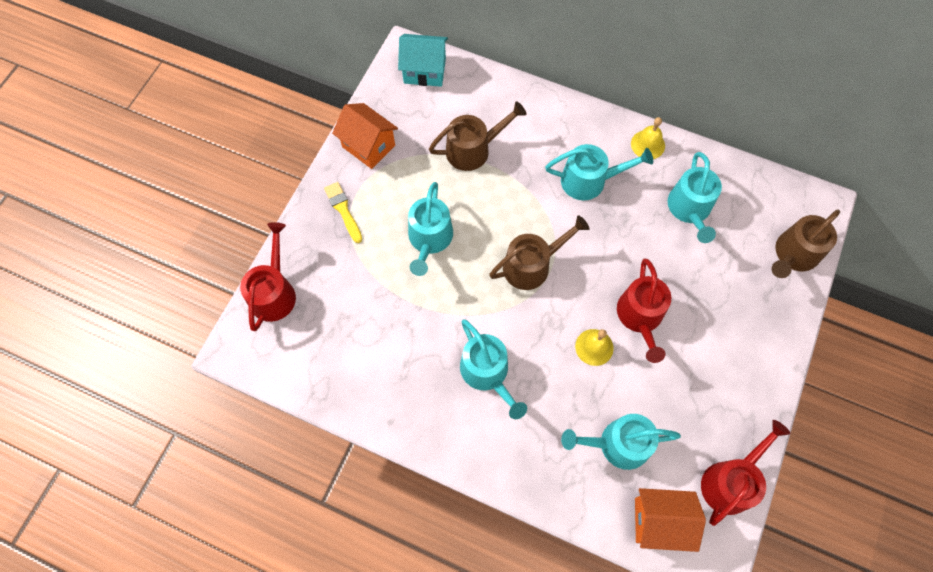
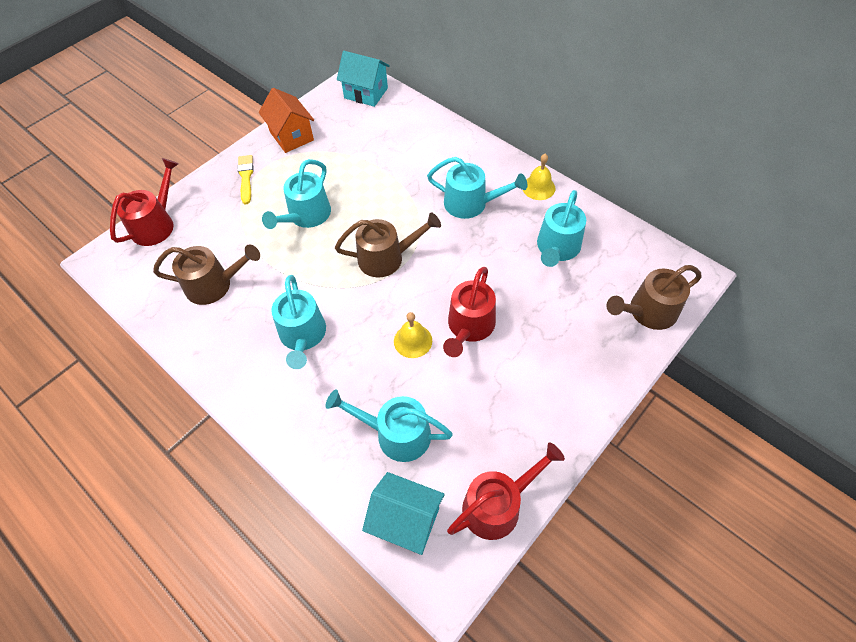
camera: 20 degrees right, 10 degrees down
(473, 149) = (378, 157): brown watering can -> brown watering can (214, 285)
(659, 521) = (406, 521): orange house -> turquoise house

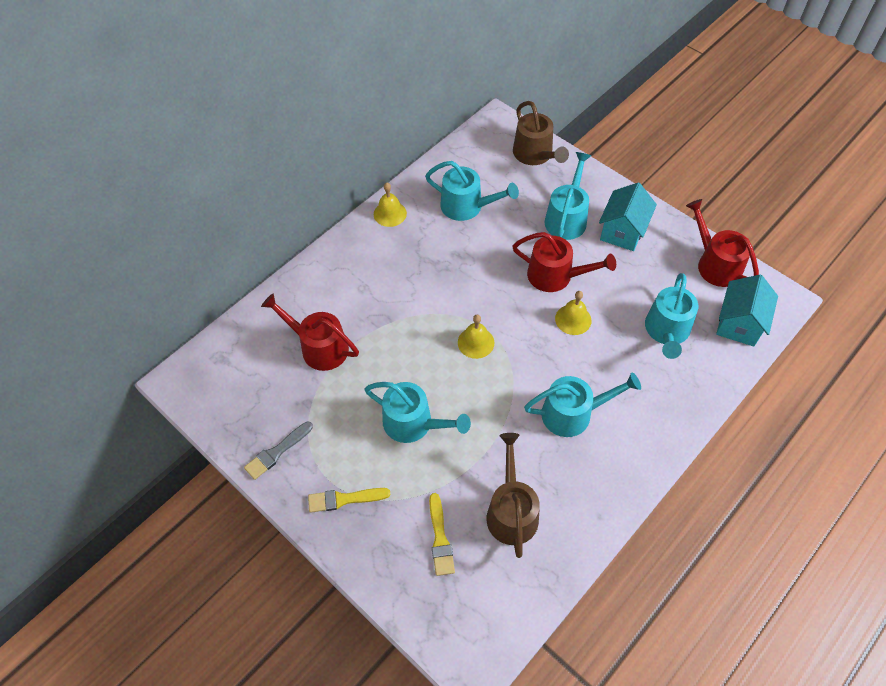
camera: 90 degrees left, 0 degrees up
(156, 224) = (416, 600): red watering can -> red watering can (319, 347)
(201, 237) = (440, 538): none -> yellow brush
(291, 136) = (277, 452): orange house -> grey brush
(366, 93) = (211, 371): turquoise house -> turquoise house (622, 231)
(386, 258) = (476, 342): brown watering can -> yellow bell
(471, 203) = (407, 269): turquoise watering can -> turquoise watering can (567, 218)

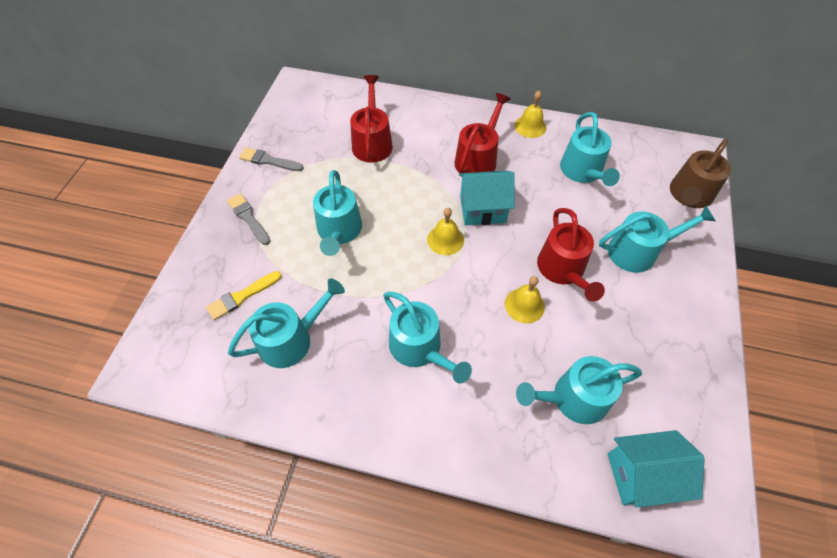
camera: 60 degrees right, 0 degrees up
(344, 499) = (248, 218): yellow brush -> grey brush
(511, 511) = (291, 339): brown watering can -> turquoise watering can
(622, 231) = (665, 306): turquoise house -> turquoise house (482, 209)
(715, 264) = (702, 417): red watering can -> red watering can (478, 159)

